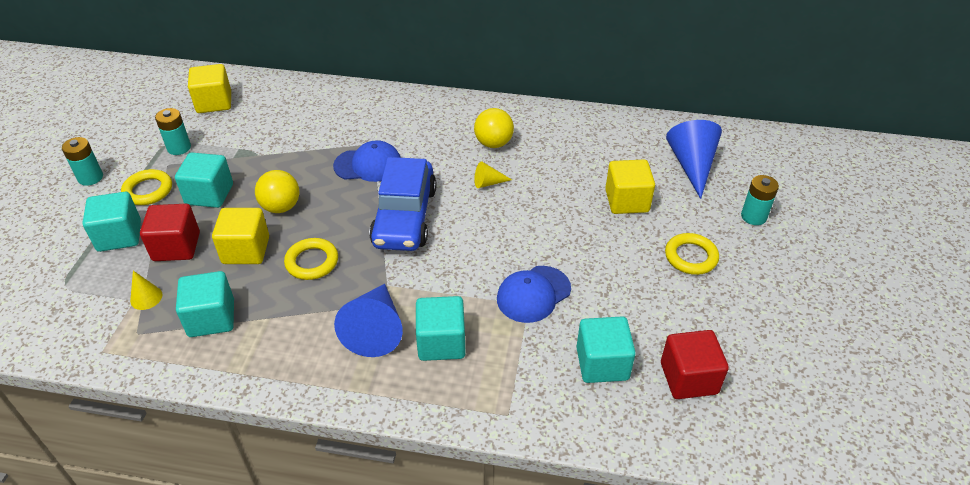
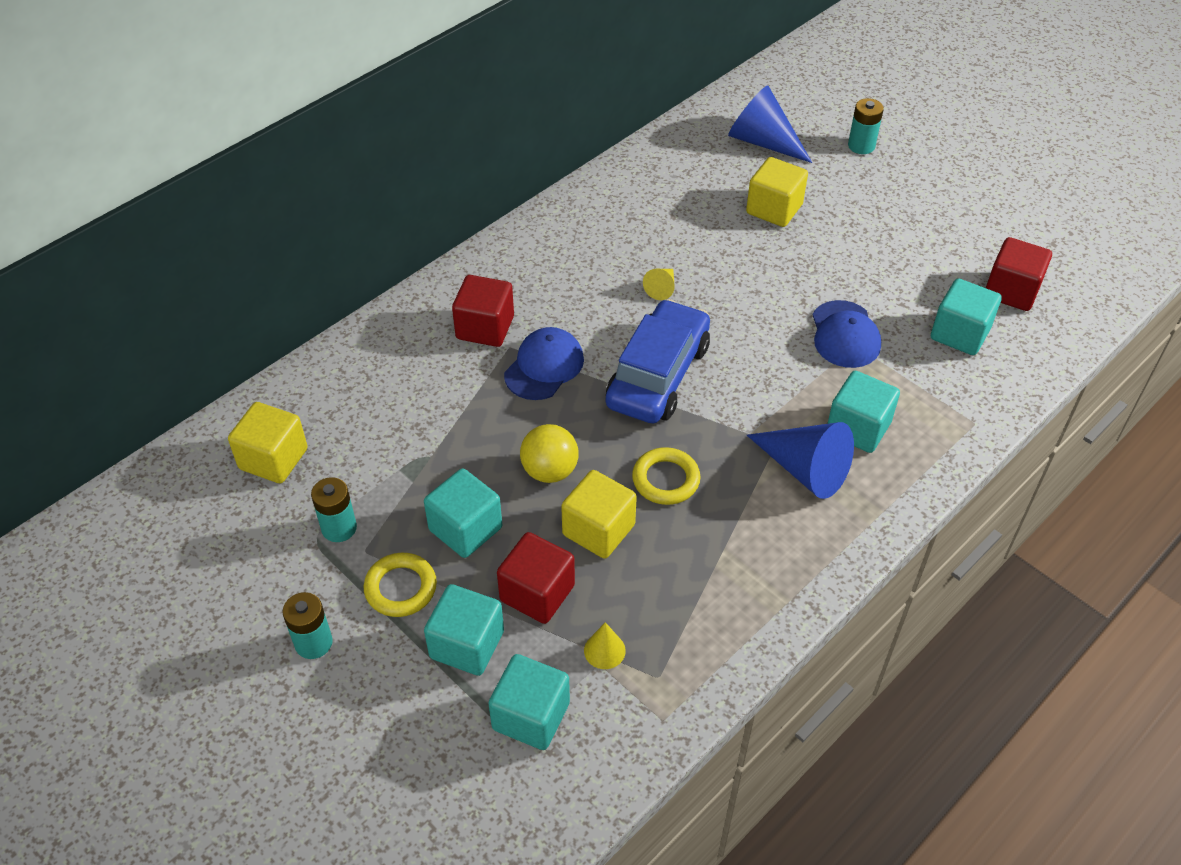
camera: 55 degrees left, 5 degrees up
(211, 318) = (686, 599): turquoise cube -> turquoise cube (531, 716)
(380, 127) = (485, 328): none -> red cube
(404, 217) = (658, 375): blue car -> blue car turned 105 degrees counterclockwise
(493, 143) = (602, 253): yellow ball -> none
(691, 257) = (879, 211): yellow ring -> none

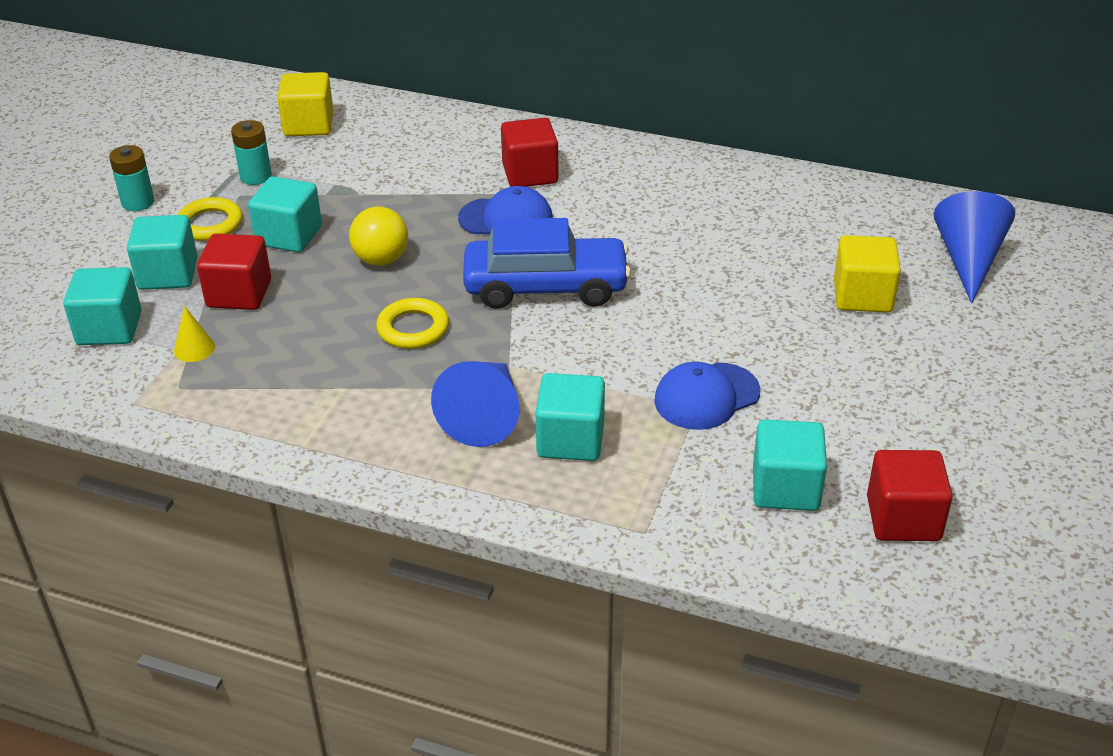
camera: 65 degrees right, 10 degrees down
(598, 530) = (328, 306): yellow cube -> none
(662, 288) = (669, 256): yellow cone -> none
(861, 146) = (1045, 332): turquoise battery -> none

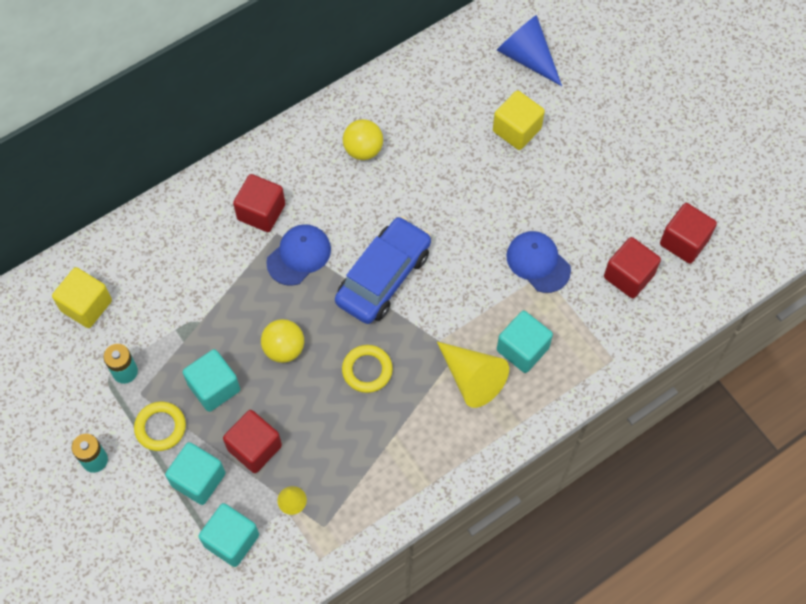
camera: 55 degrees left, 25 degrees up
(485, 415) = (472, 378): blue cone -> yellow cone
(687, 202) = (363, 150): none -> yellow ball
(706, 396) = (538, 262): blue cap -> blue cap turned 135 degrees clockwise
(785, 488) = (628, 276): turquoise cube -> red cube

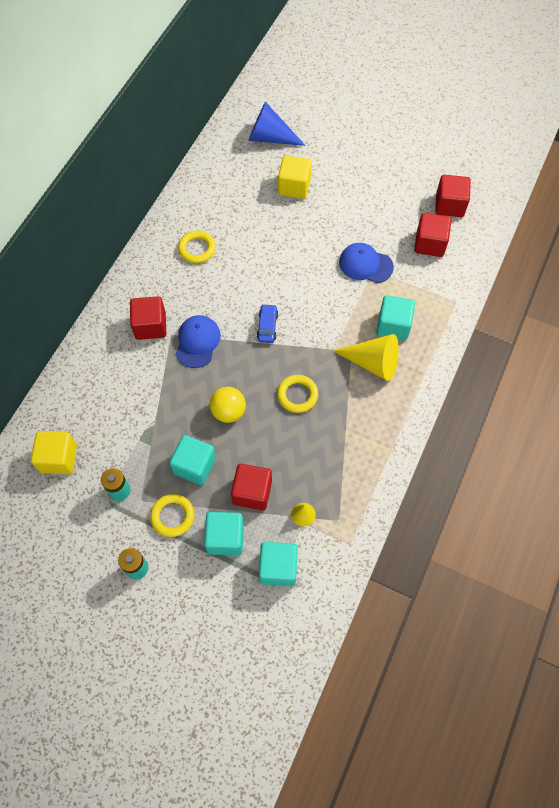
camera: 30 degrees left, 0 degrees up
(363, 150) = (197, 249): yellow ball -> yellow ring
(383, 277) = (267, 326): blue car -> blue car, size x0.45

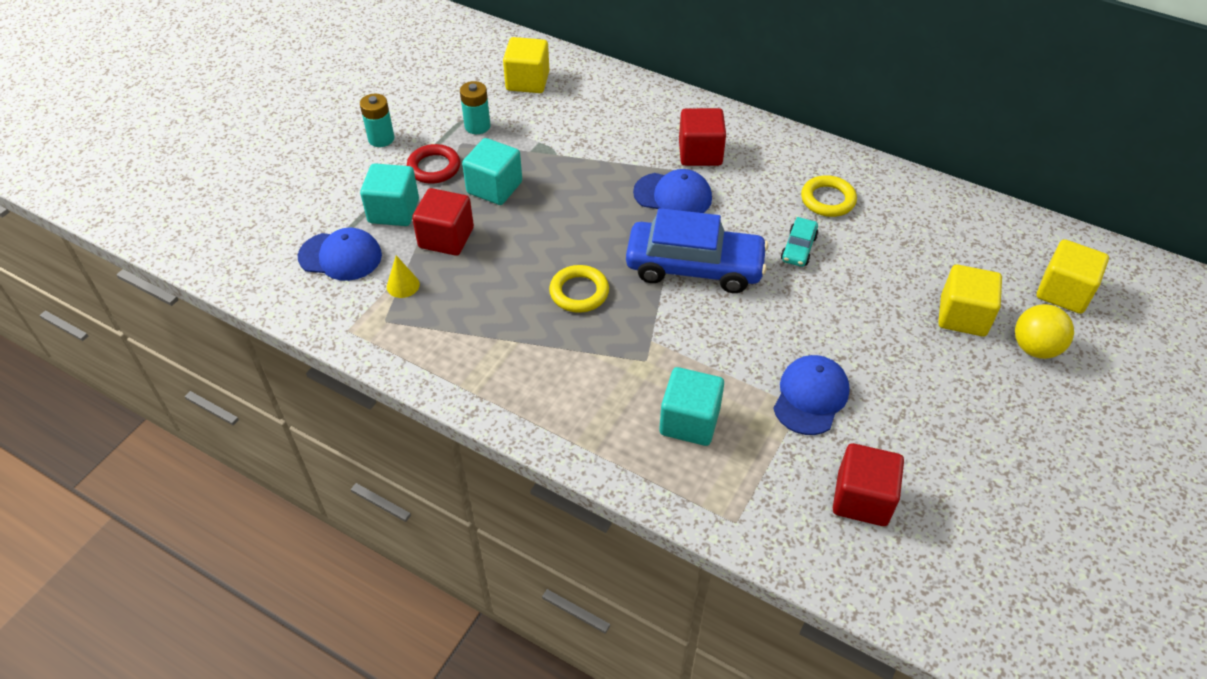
camera: 95 degrees right, 15 degrees down
(172, 516) = (434, 167): yellow ring -> red ring
(228, 411) = (564, 221): yellow ball -> yellow ball (1035, 348)
(245, 267) = (798, 248): none -> turquoise car
(267, 326) = (694, 267): blue car -> blue car, size x2.21
(270, 137) = (1063, 292): blue cone -> yellow cube
(278, 568) = (340, 256): turquoise cube -> blue cap
(373, 363) = (623, 386): yellow cone -> none
(449, 205) = (958, 546): red cube -> none

